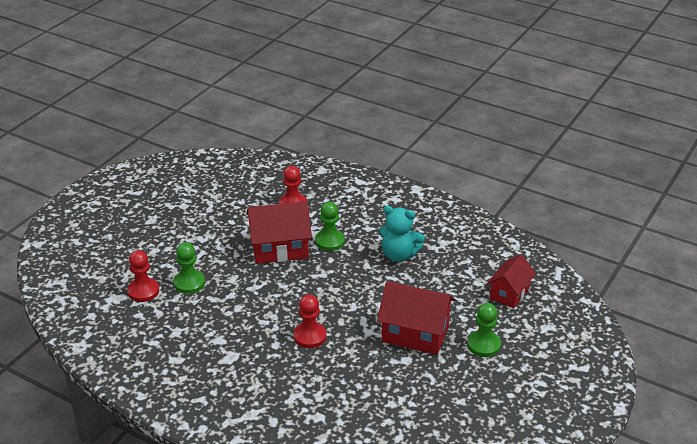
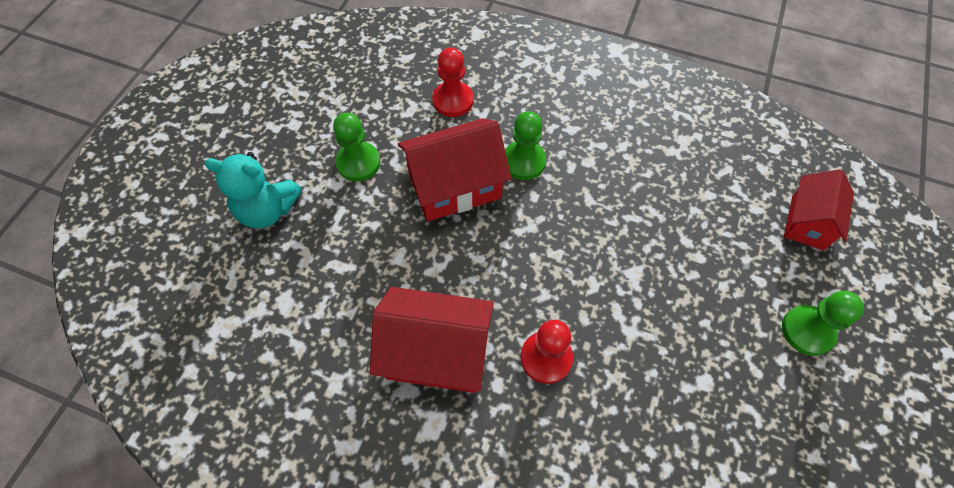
camera: 10 degrees left, 25 degrees up
(143, 291) = (265, 305): red pawn -> none
(189, 283) = (334, 276): green pawn -> green pawn (358, 163)
(399, 255) = (629, 173): turquoise teddy bear -> turquoise teddy bear (267, 210)
(415, 334) = (701, 325): red house -> red house (436, 352)

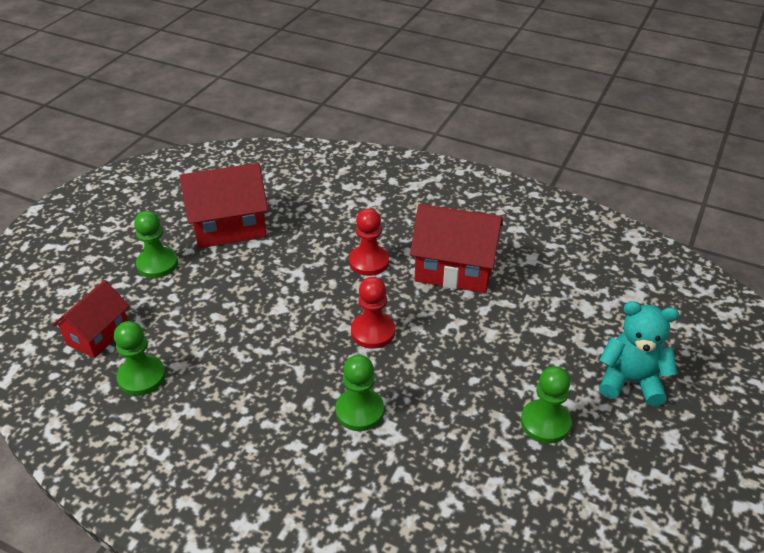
camera: 175 degrees left, 20 degrees down
(453, 100) = (437, 494): red pawn -> red pawn (373, 332)
(455, 186) = (437, 390): red house -> red house (229, 227)
(734, 179) = (142, 377): none -> green pawn

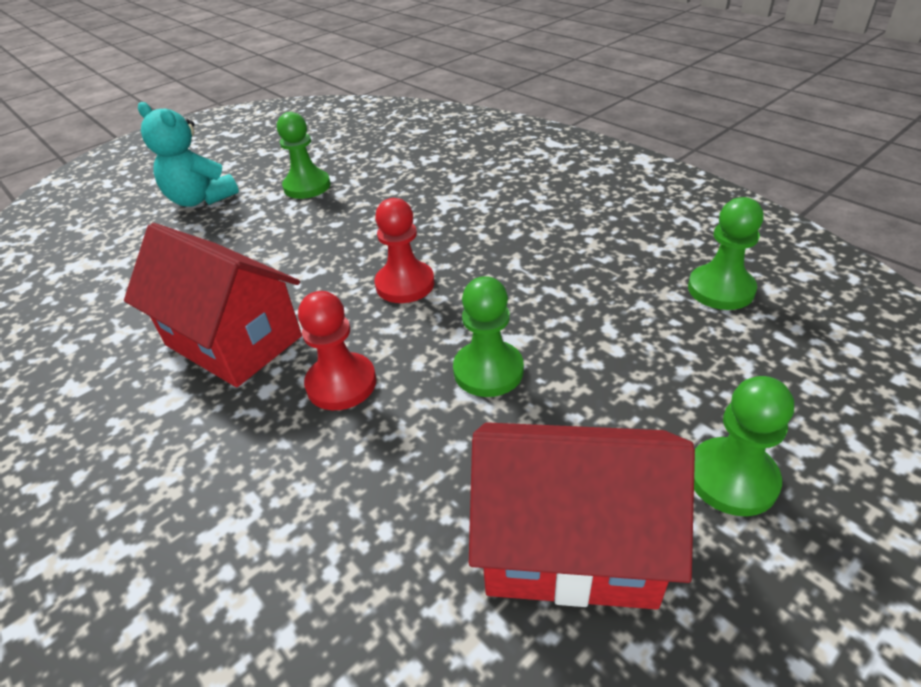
camera: 155 degrees left, 0 degrees up
(98, 335) = (809, 358): red house -> none
(359, 411) = (466, 218): green pawn -> green pawn (488, 371)

